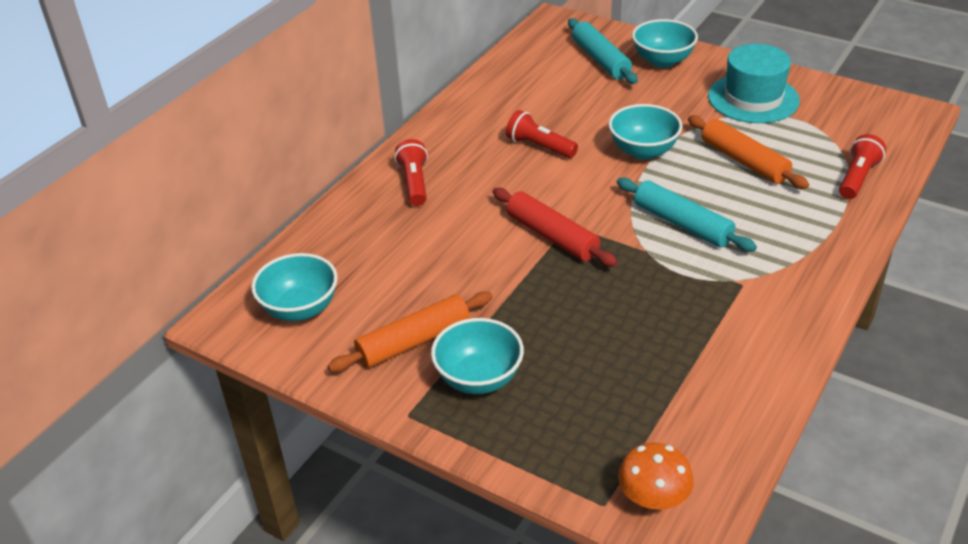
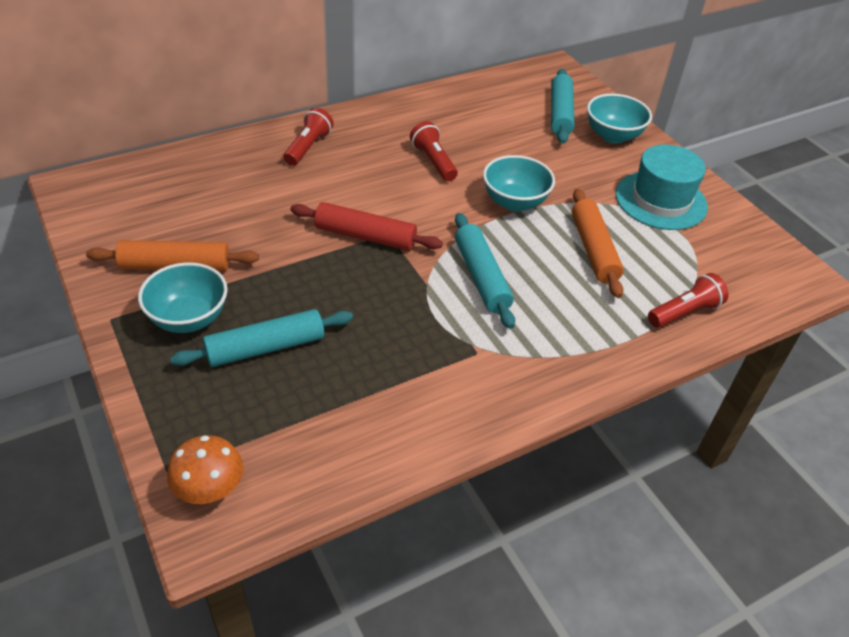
camera: 25 degrees right, 5 degrees up
(300, 309) = (128, 202): turquoise bowl -> none
(552, 236) = (365, 236): red rolling pin -> red rolling pin turned 60 degrees counterclockwise
(572, 367) = (265, 348): none -> turquoise rolling pin

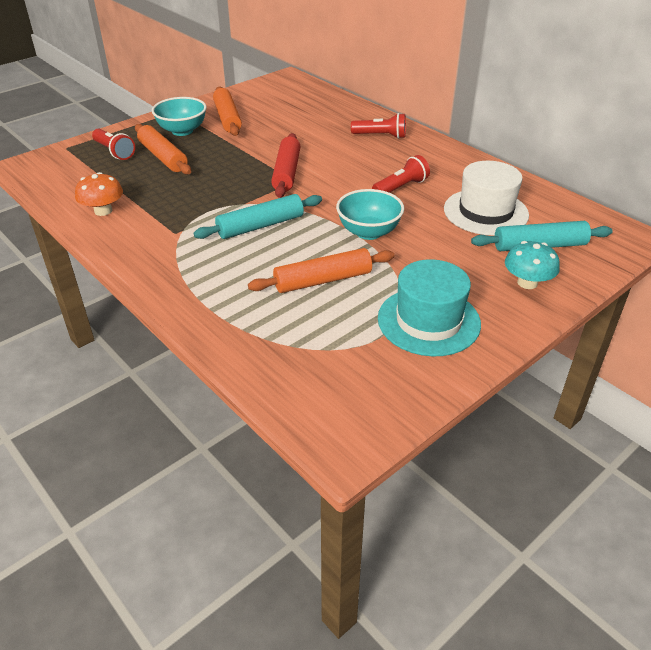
camera: 80 degrees right, 5 degrees down
(209, 488) = (53, 160): orange mushroom -> orange mushroom (103, 211)
(265, 348) = (163, 157): turquoise rolling pin -> orange rolling pin
(497, 124) = (485, 212): none -> white hat
(613, 136) = (527, 283): turquoise bowl -> turquoise mushroom
(684, 312) = (254, 340): red flashlight -> red flashlight (114, 152)

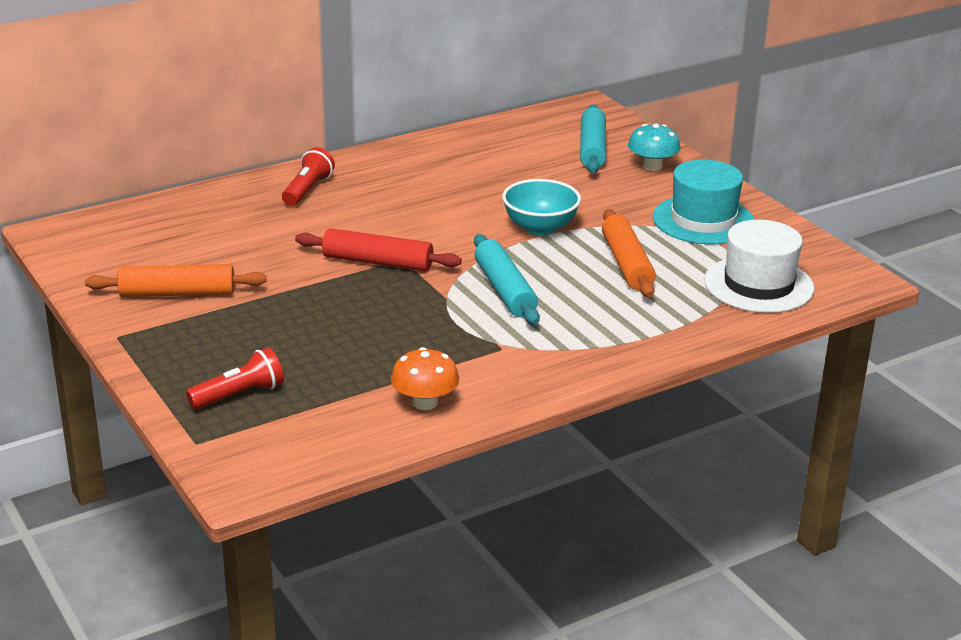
camera: 80 degrees left, 10 degrees down
(163, 157) = (281, 352): orange rolling pin -> none
(182, 131) = (198, 333): turquoise bowl -> none
(401, 187) = (449, 197): red flashlight -> none
(485, 212) = (520, 161): white hat -> white hat (758, 285)

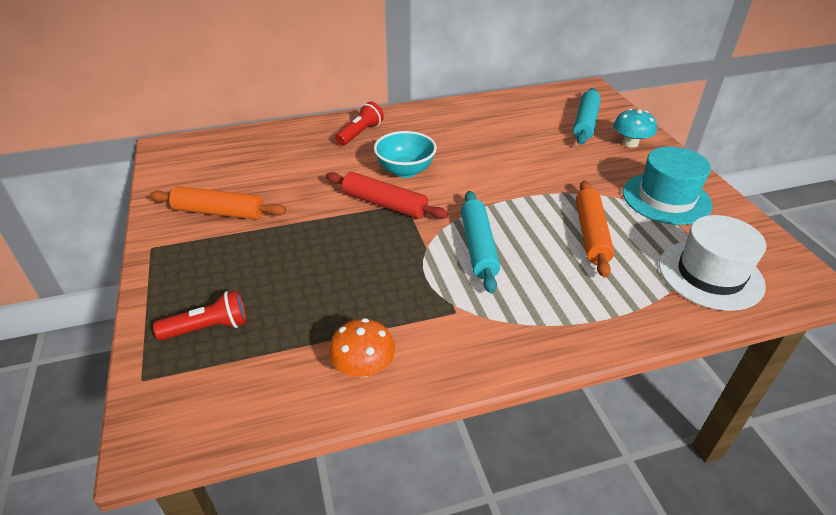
camera: 15 degrees right, 10 degrees up
(540, 228) = (525, 188): turquoise bowl -> turquoise bowl (405, 171)

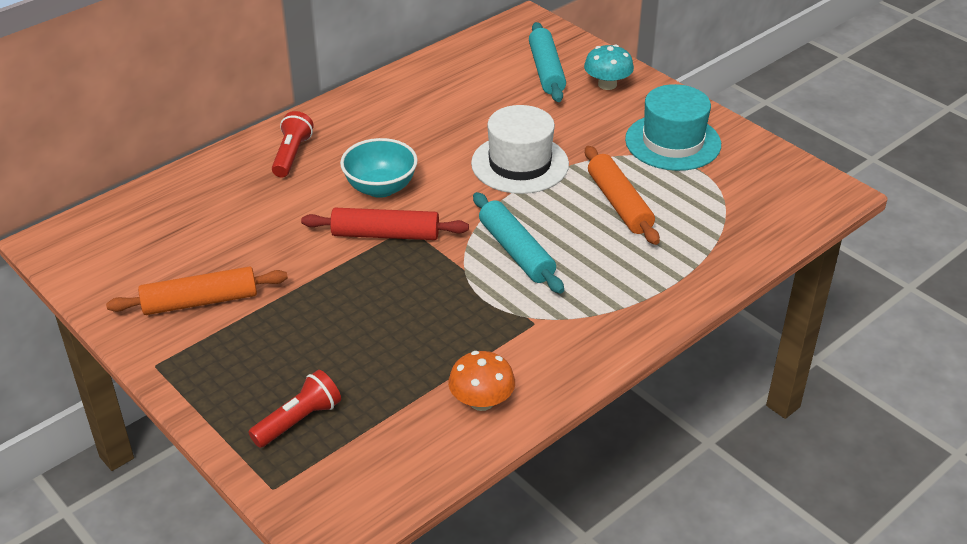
camera: 25 degrees left, 0 degrees up
(710, 274) = (746, 212): white hat -> white hat (520, 164)

